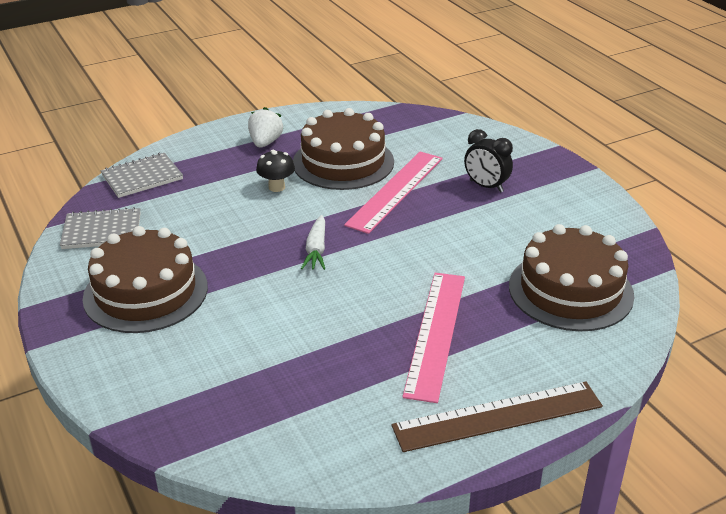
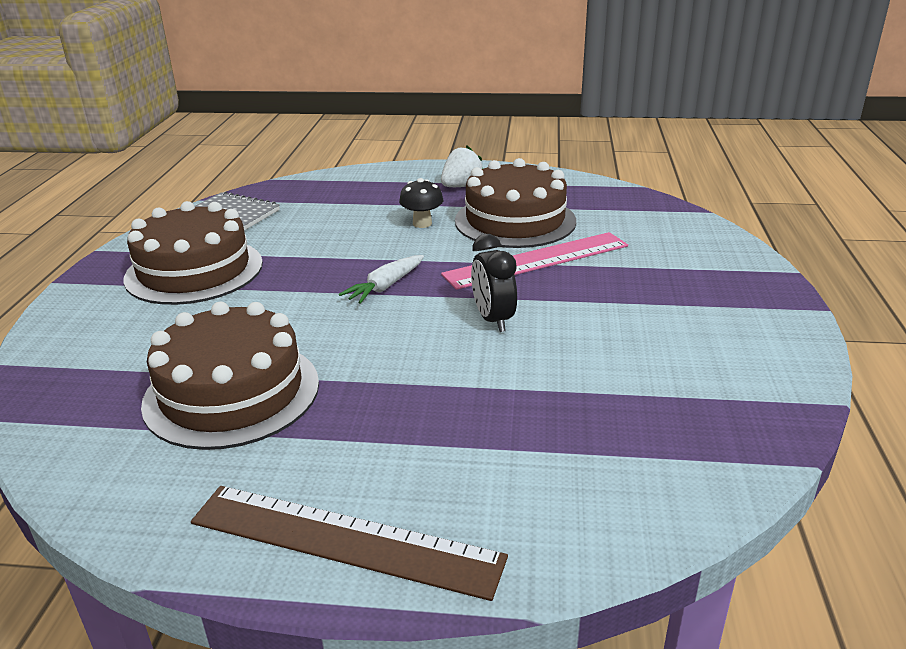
camera: 35 degrees right, 5 degrees down
(142, 177) = (320, 185): grey notebook -> none
(435, 333) = (397, 412): pink ruler -> none
(486, 186) = (648, 286): black clock -> black clock (493, 320)
(570, 290) = (624, 433): brown cake -> brown cake (232, 392)

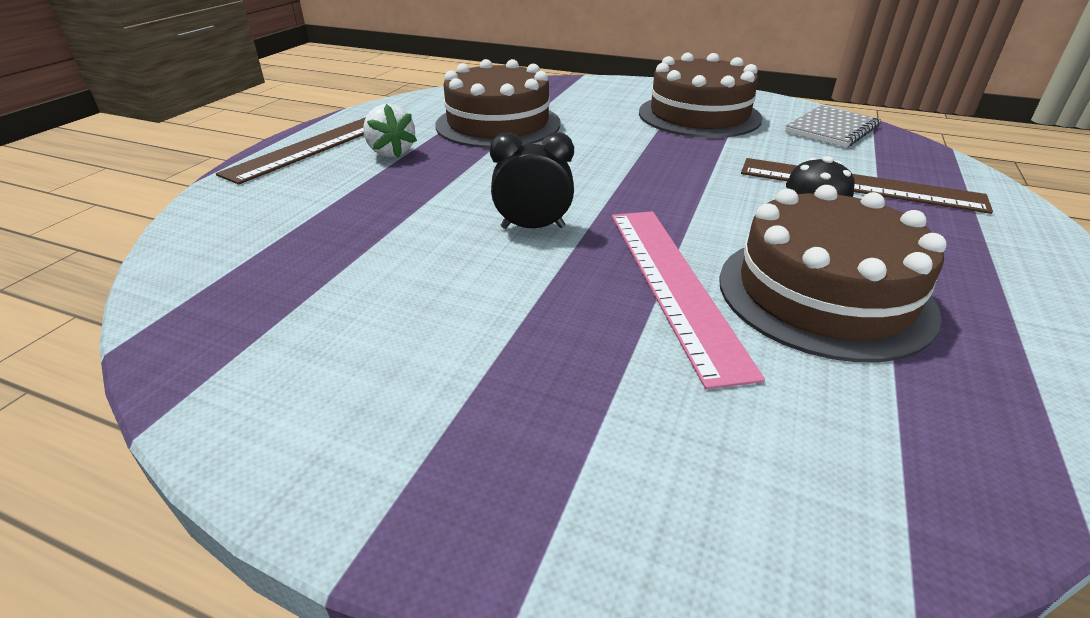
camera: 105 degrees right, 5 degrees up
(354, 208) = (858, 185): none -> brown ruler
(385, 286) = (635, 183): white carrot -> none
(461, 186) = (977, 270): white strawberry -> white strawberry (391, 152)

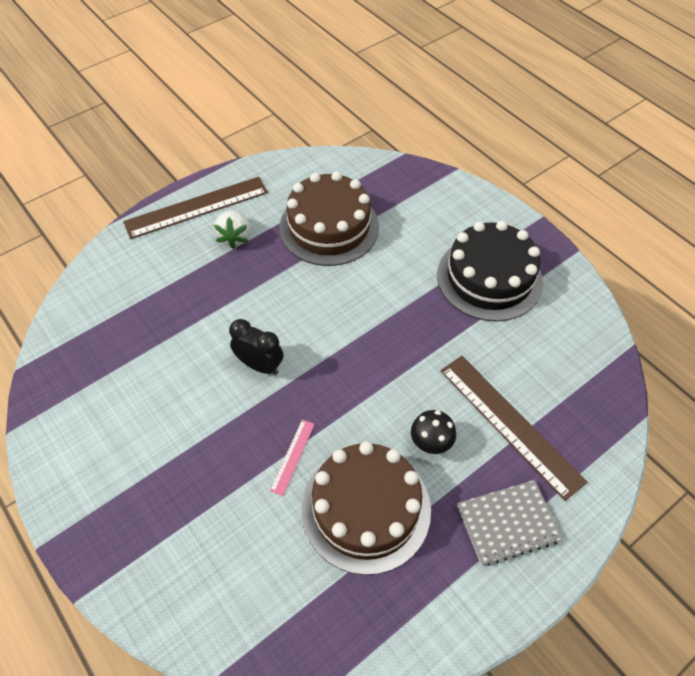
camera: 30 degrees right, 20 degrees up
(672, 284) = (292, 456): pink ruler -> pink ruler, size x0.45
(699, 115) = (489, 278): brown cake -> black cake
(831, 129) = (576, 346): grey notebook -> grey notebook (507, 523)

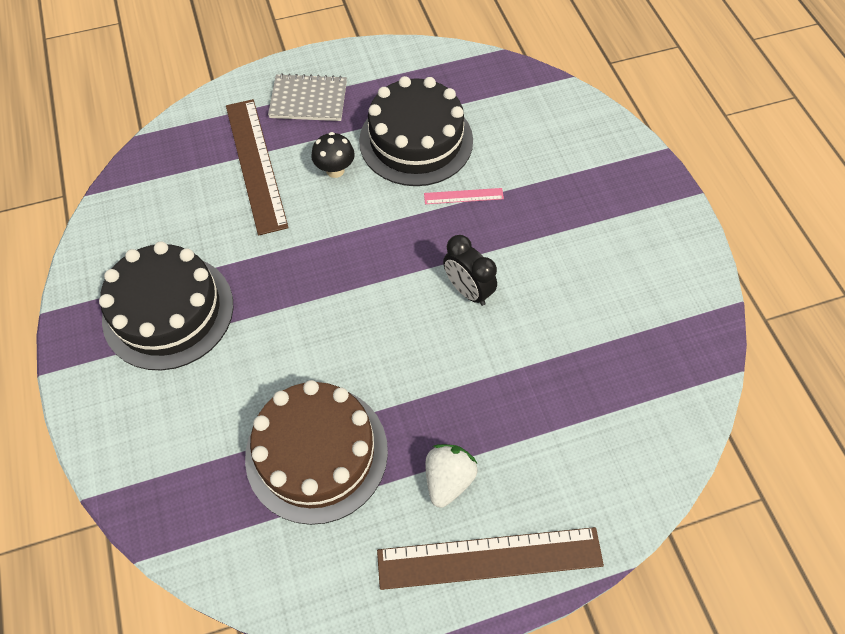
camera: 160 degrees left, 5 degrees up
(292, 456) = (463, 196): pink ruler -> pink ruler turned 45 degrees clockwise
(366, 508) = (416, 140): brown cake -> black cake

